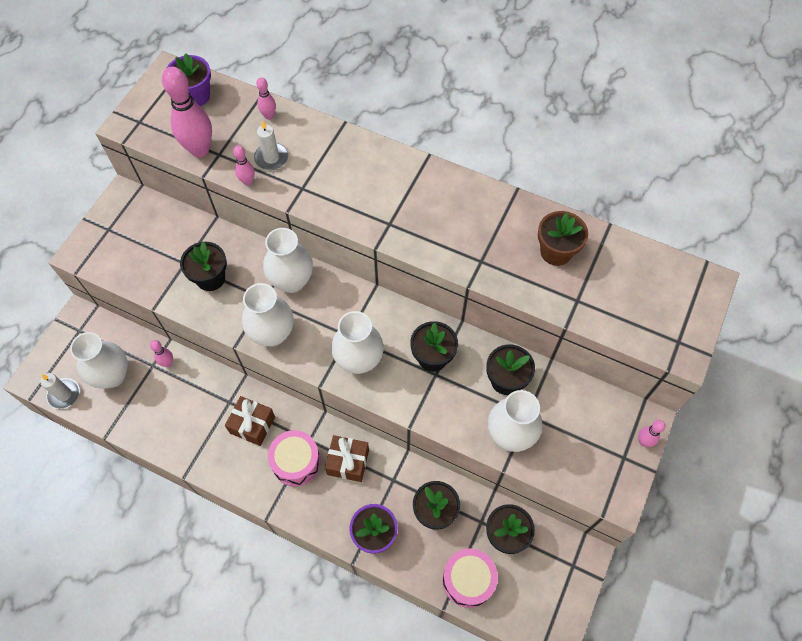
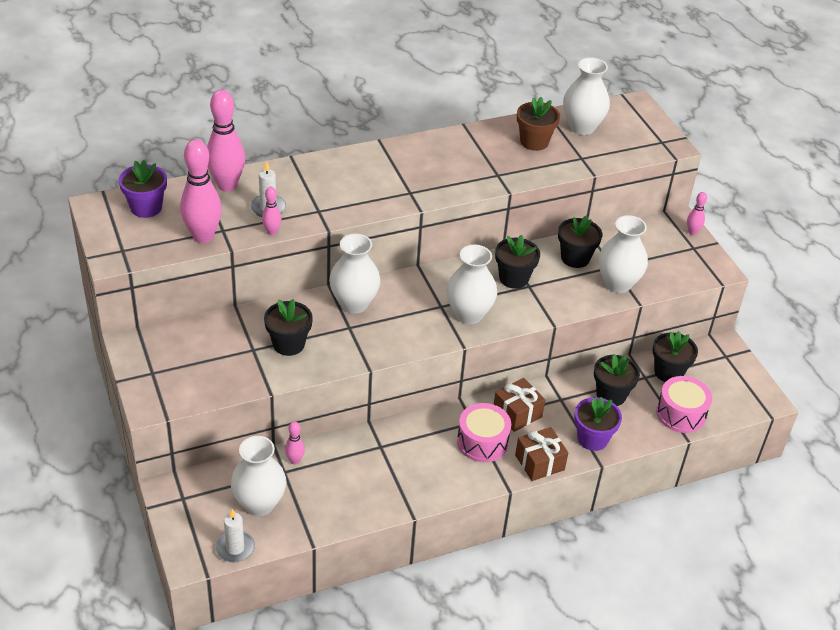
camera: 50 degrees left, 20 degrees down
(252, 425) = (419, 446): brown gift -> brown gift (539, 462)
(269, 116) = (227, 185): pink bowling pin -> pink bowling pin, size x2.06
(272, 334) = (386, 343): white vase -> white vase (582, 127)

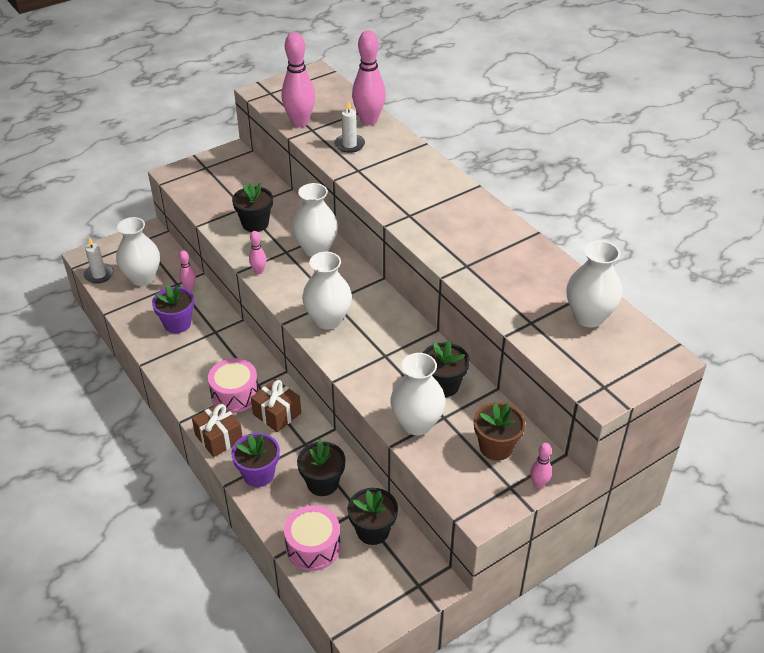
camera: 80 degrees right, 0 degrees up
(146, 207) = (323, 92): purple flower pot -> purple flower pot (177, 323)
(272, 232) = (319, 152): pink bowling pin -> pink bowling pin (259, 271)
(514, 278) = (391, 343): black flower pot -> none
(534, 142) = (538, 284): brown flower pot -> brown flower pot (496, 447)

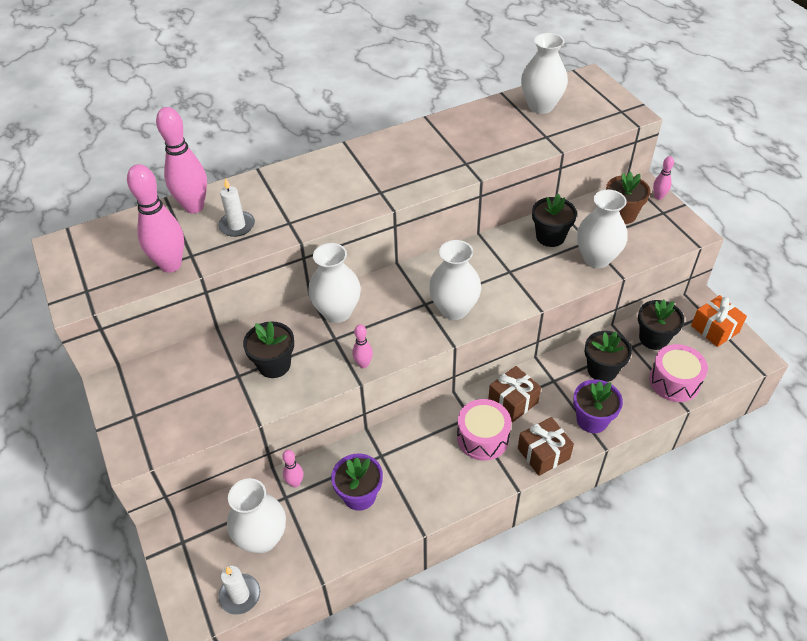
camera: 80 degrees left, 5 degrees up
(396, 593) = (714, 329): none -> orange gift

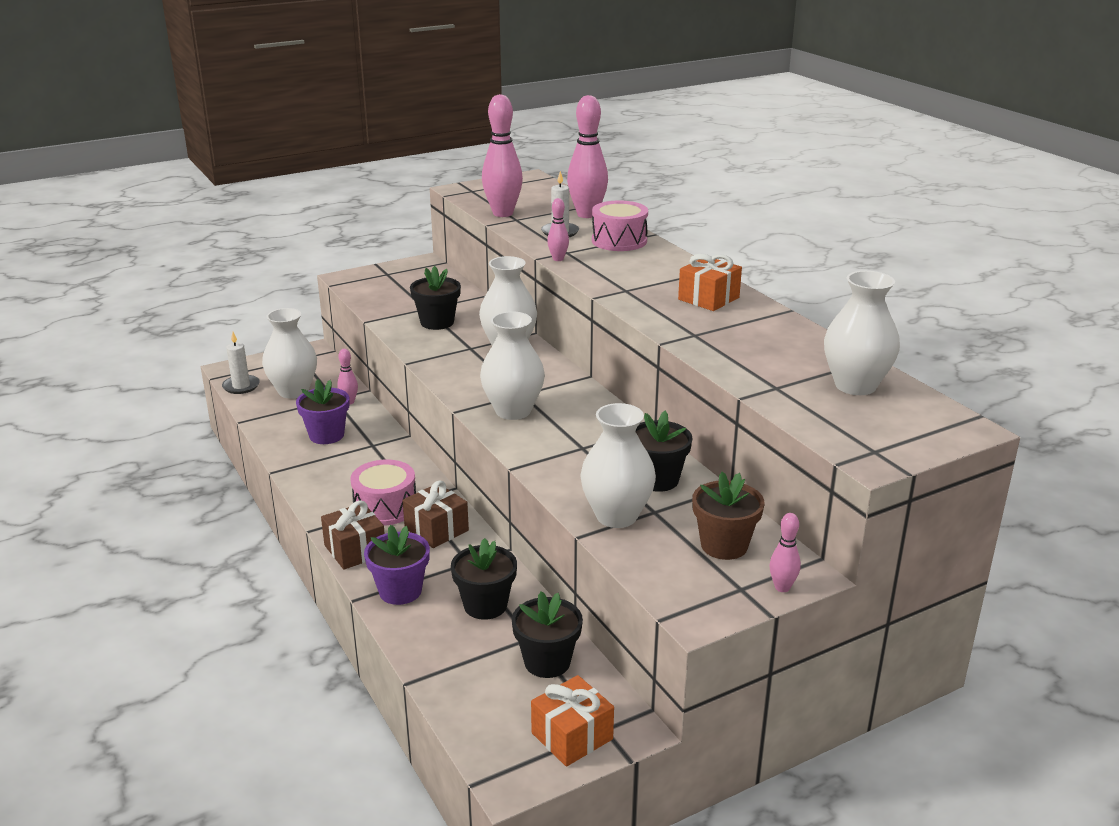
camera: 85 degrees right, 20 degrees down
(363, 364) = (433, 363): pink bowling pin -> pink bowling pin (558, 259)
(401, 151) = (708, 298): none -> orange gift
(674, 381) = (461, 675): pink drum -> pink drum (619, 241)

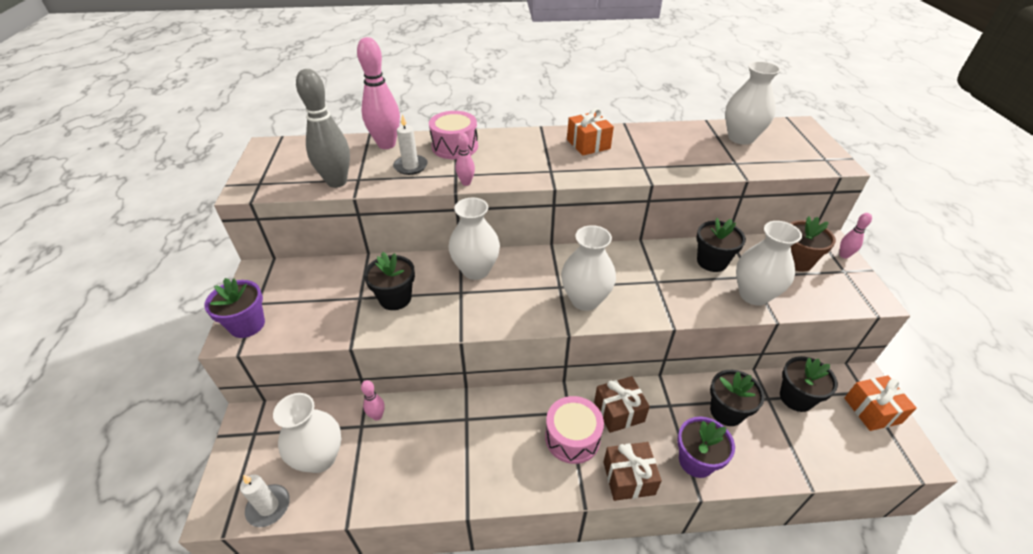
camera: 65 degrees left, 15 degrees up
(326, 435) = (427, 450): purple flower pot -> purple flower pot (247, 325)
(503, 213) = (337, 182): pink bowling pin -> grey bowling pin

